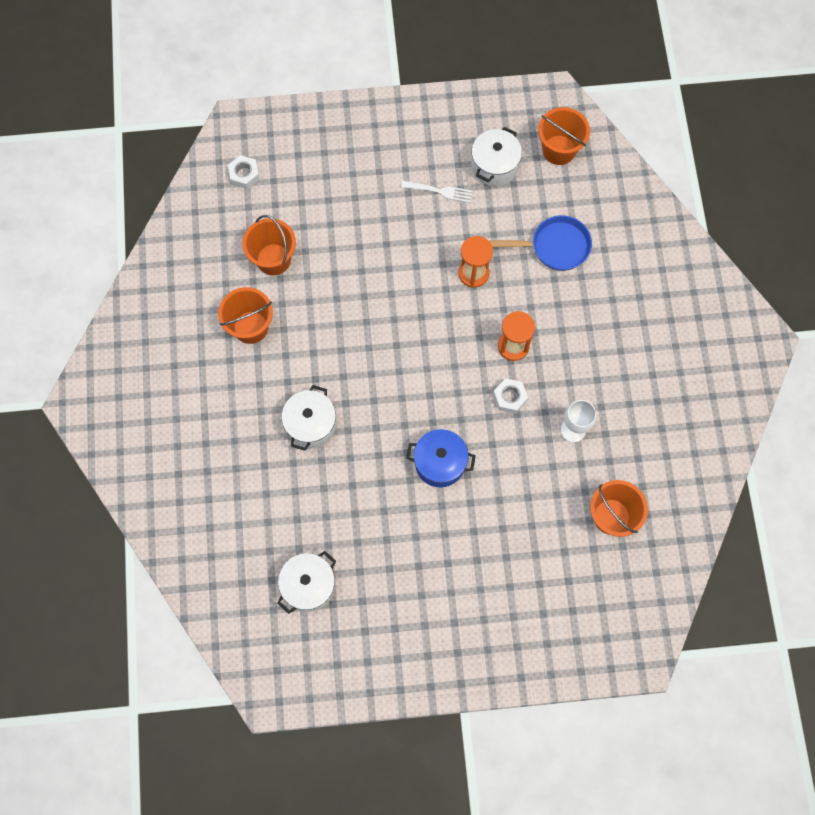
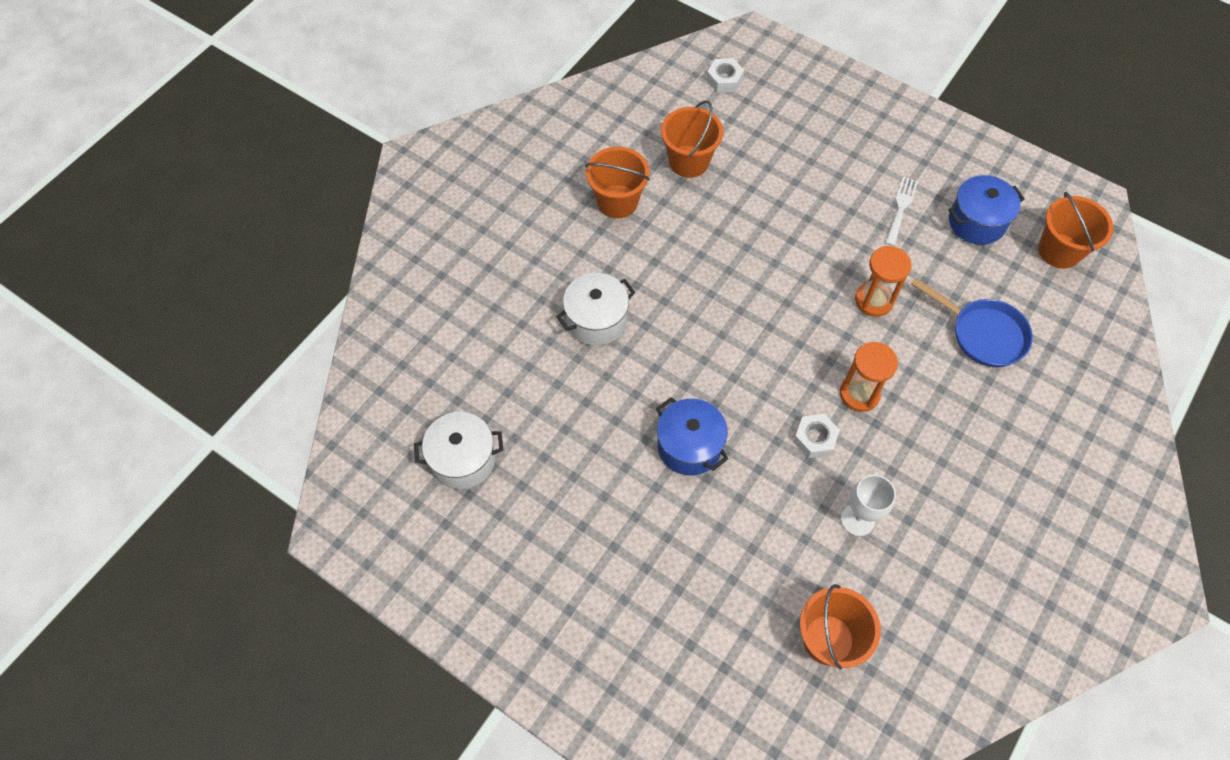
camera: 40 degrees right, 10 degrees down
(440, 191) = (901, 208): white fork -> white fork turned 120 degrees counterclockwise
(494, 166) = (976, 222): white pot -> blue pot

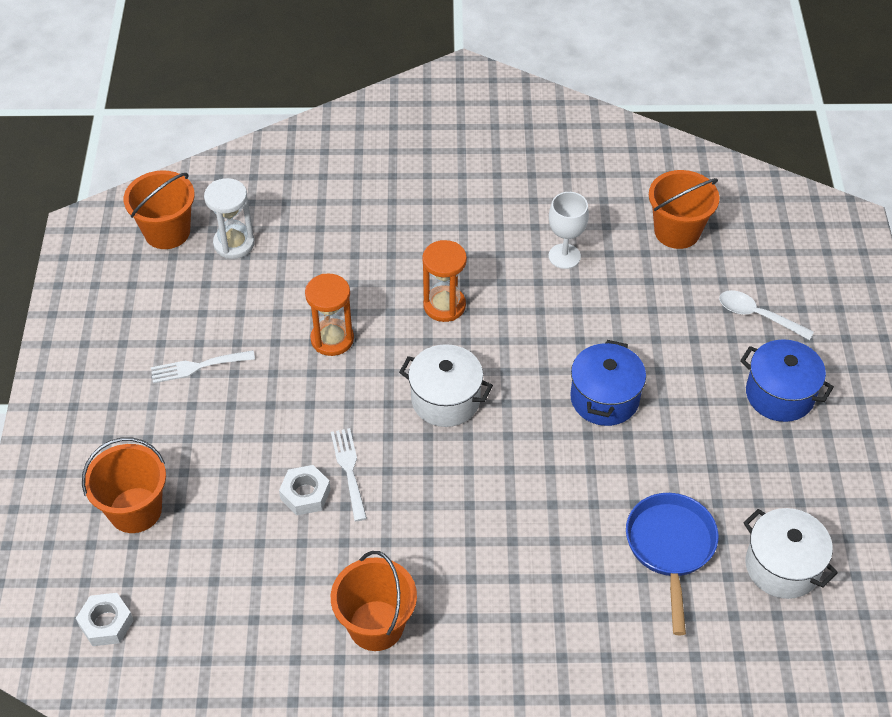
camera: 125 degrees left, 10 degrees down
(596, 320) = (541, 550): white pot -> white pot (445, 399)
(686, 632) = (758, 316): none -> white spoon
(689, 161) = (265, 587): orange bucket -> orange bucket (135, 510)
(745, 248) = (349, 470): none -> white fork
(815, 438) = (516, 316): white nut -> white nut (305, 494)
(976, 222) = (173, 302): blue pot -> blue pot (779, 394)
(982, 334) = (308, 249): blue pan -> blue pan (670, 548)
(1019, 287) = (234, 243): none -> white hourglass

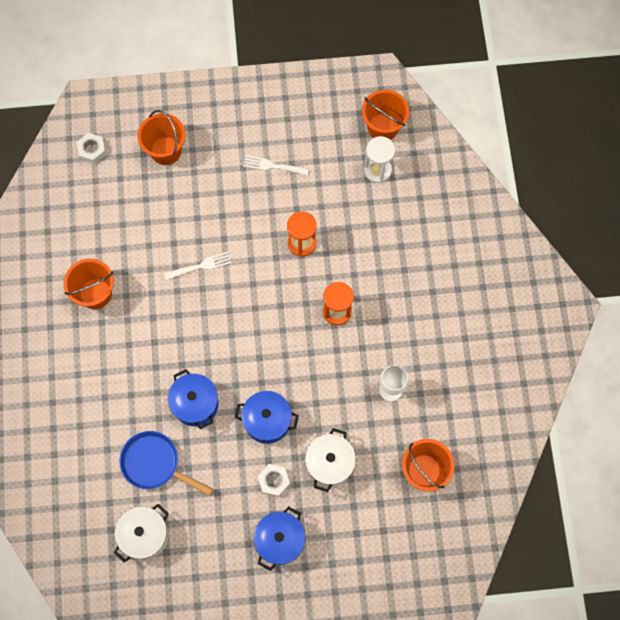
camera: 85 degrees right, 20 degrees up
(197, 367) = (272, 166): white fork -> white fork turned 60 degrees counterclockwise
(305, 494) = (182, 243): white nut -> white nut (274, 481)
(445, 399) = (258, 319): white pot -> white pot (329, 463)
(575, 488) = (195, 404): none -> blue pot
(670, 548) = (155, 464): blue pan -> blue pan turned 150 degrees counterclockwise
(758, 316) = (349, 528): white spoon -> none

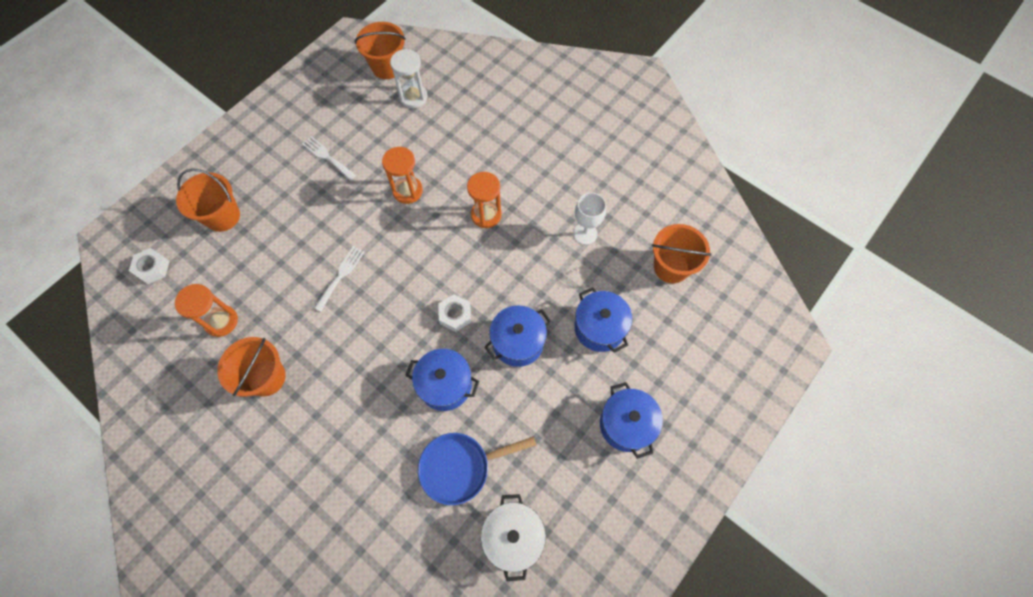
camera: 45 degrees left, 5 degrees down
(102, 229) = (221, 321): none -> orange hourglass
(272, 166) = (327, 157): white fork -> white fork turned 75 degrees clockwise
(274, 481) = (572, 383): white nut -> white nut (455, 315)
(329, 463) = (599, 328): white pot -> blue pot

